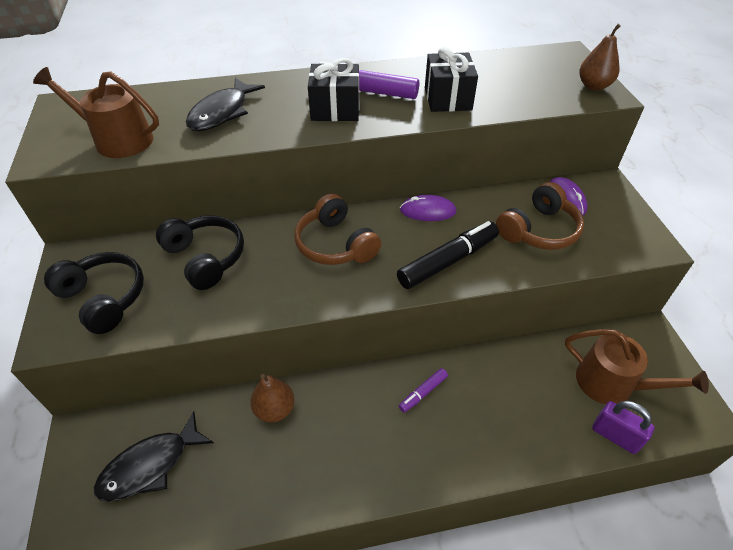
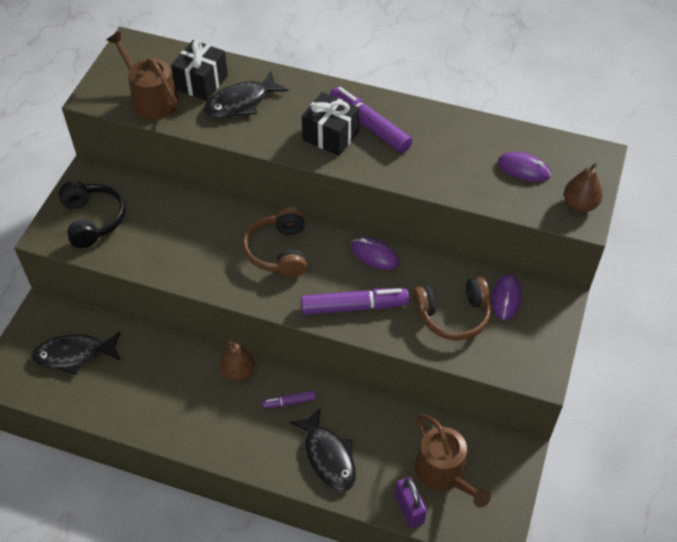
camera: 30 degrees right, 5 degrees up
(205, 258) = (177, 219): black headphones -> none
(274, 409) = (175, 359): brown pear -> brown pear (238, 372)
(447, 98) = (433, 163): black gift -> black gift (201, 82)
(448, 261) = (354, 307): black marker -> purple marker
(502, 427) = (328, 456): none -> black fish
(524, 78) = (523, 169): none -> purple mouse

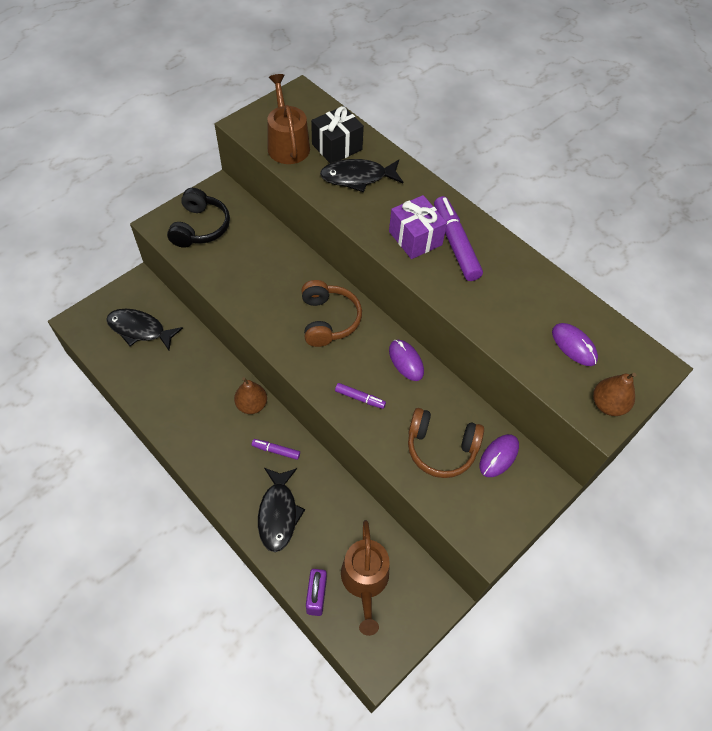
camera: 25 degrees right, 5 degrees up
(279, 251) = (328, 320): brown headphones -> brown headphones turned 150 degrees clockwise
(330, 136) = (415, 238): black gift -> purple gift
(354, 307) = (360, 398): purple marker -> purple marker, size x0.51

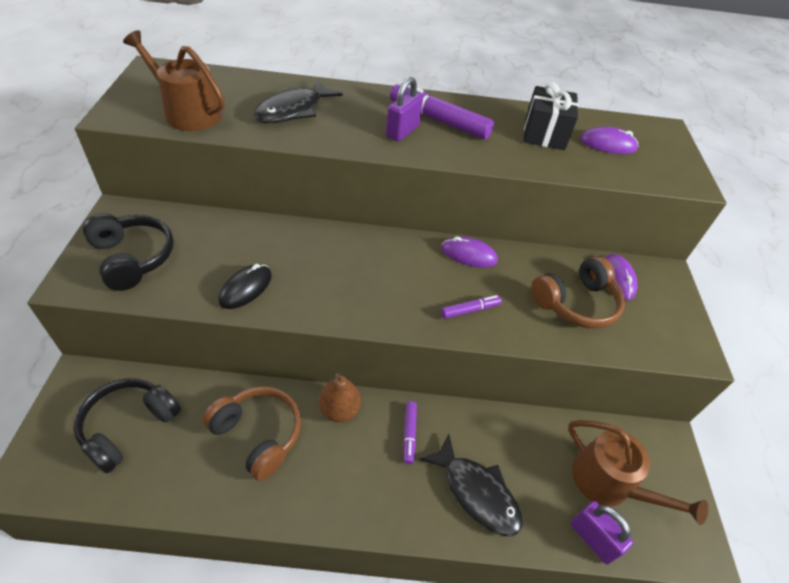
camera: 45 degrees left, 10 degrees down
(140, 330) = (128, 427): black fish -> black headphones
(241, 288) = (246, 288): none -> black mouse
(276, 451) = (409, 434): purple marker -> purple marker turned 60 degrees counterclockwise
(328, 320) = (365, 264): brown headphones -> brown headphones (258, 435)
(337, 147) = (243, 95): black gift -> black gift (544, 134)
(415, 238) = (402, 131): purple gift -> purple padlock
(607, 405) = (679, 169): brown pear -> none

